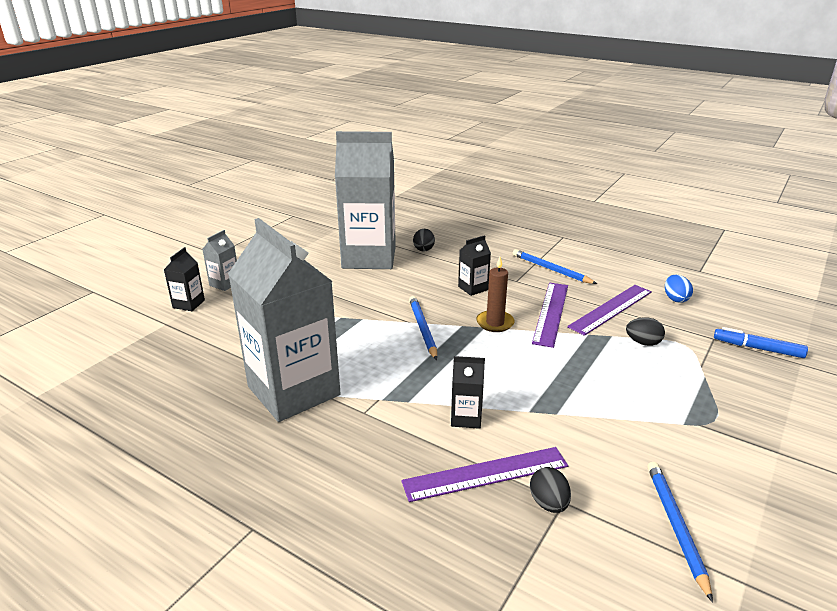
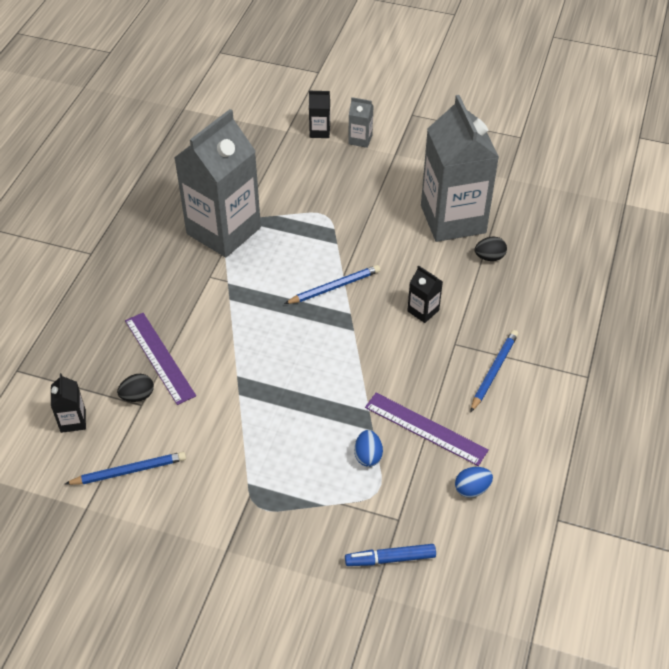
camera: 75 degrees right, 20 degrees up
(466, 418) = (218, 337): black carton -> black carton (73, 421)
(495, 323) = (363, 336): brown candle -> none
(551, 313) = (398, 378): purple ruler -> none
(643, 343) = (368, 456): black egg -> blue egg
(758, 348) = (391, 559): blue marker -> blue marker turned 105 degrees counterclockwise

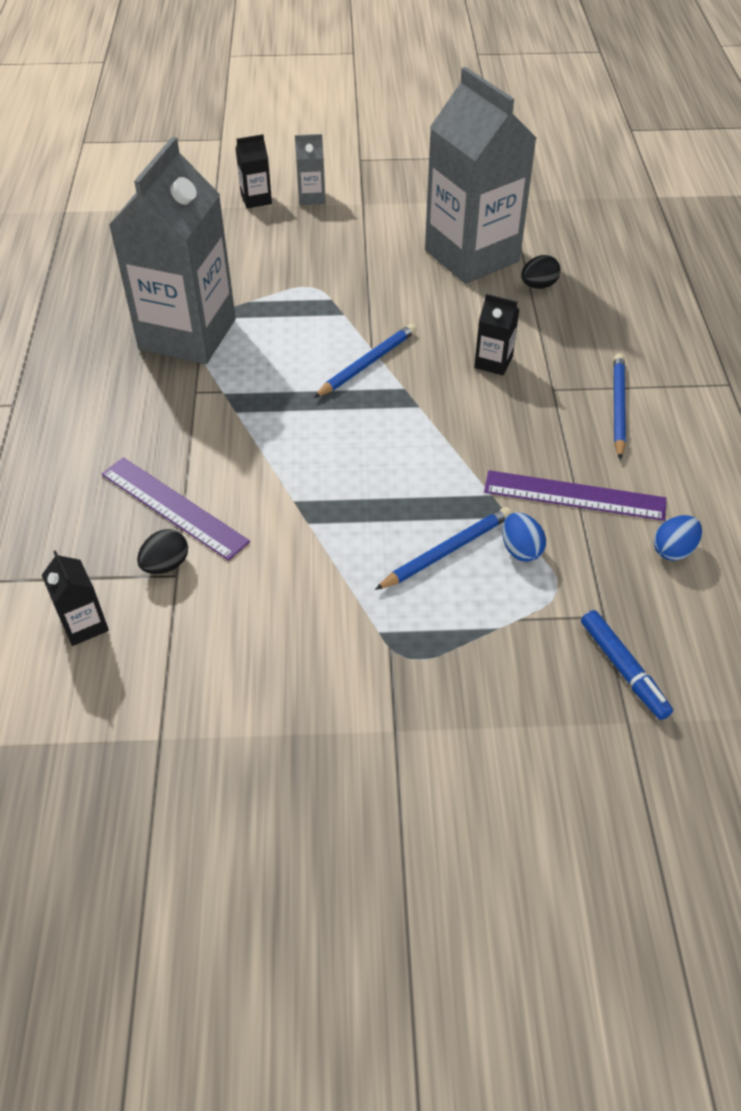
camera: 20 degrees left, 0 degrees up
(129, 471) = (201, 667): blue pencil -> blue pencil (447, 551)
(391, 559) = (623, 668): blue marker -> blue marker turned 90 degrees counterclockwise

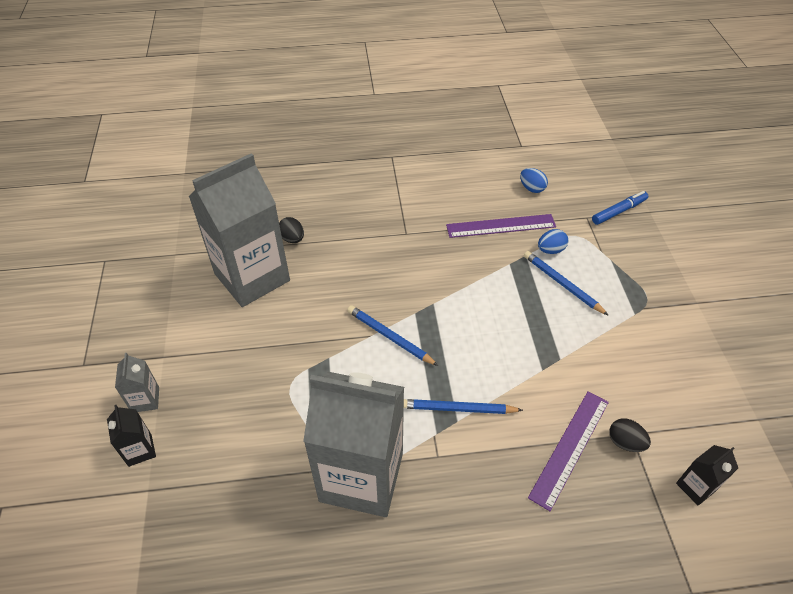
camera: 95 degrees left, 0 degrees up
(493, 362) = (381, 263): black carton -> none
(574, 495) = (501, 226): purple ruler -> purple ruler turned 75 degrees clockwise
(618, 407) = (419, 204): blue pencil -> blue pencil (457, 409)

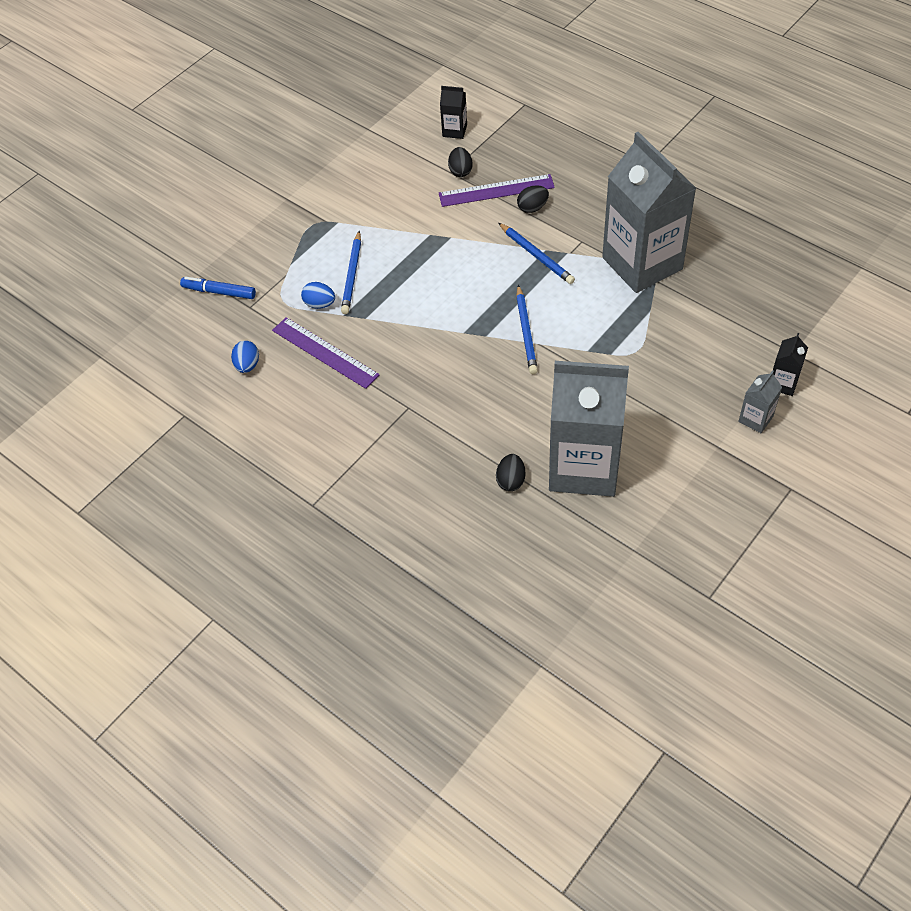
camera: 130 degrees left, 5 degrees up
(518, 456) = (532, 208): none -> black egg

